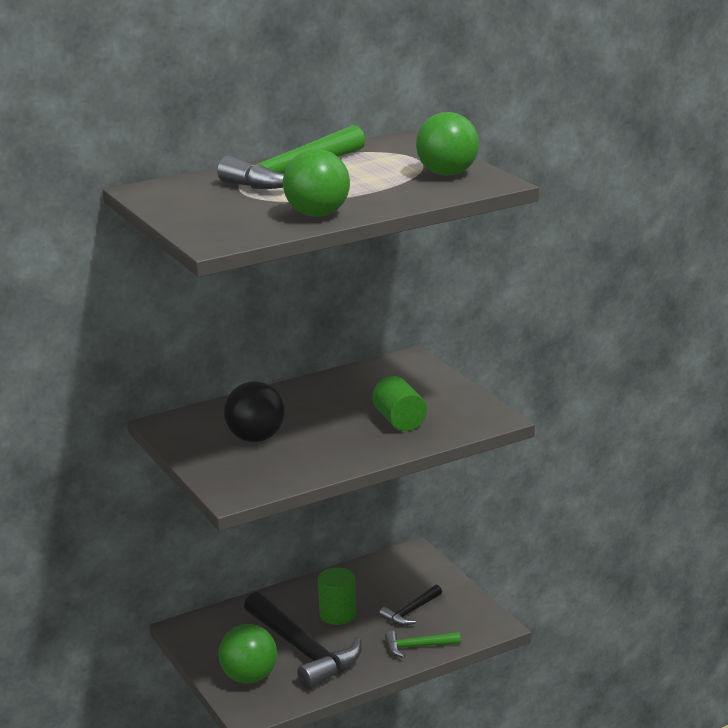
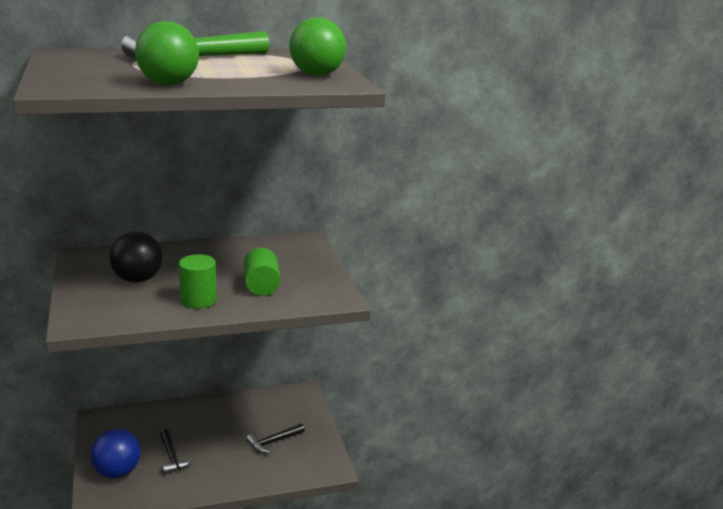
camera: 10 degrees right, 0 degrees up
(249, 677) = (117, 472): green ball -> blue ball
(303, 650) = (172, 457): black hammer -> black hammer, size x0.49
(338, 614) = (217, 432): green cylinder -> green cylinder (198, 300)
(417, 647) = (261, 474): green hammer -> none

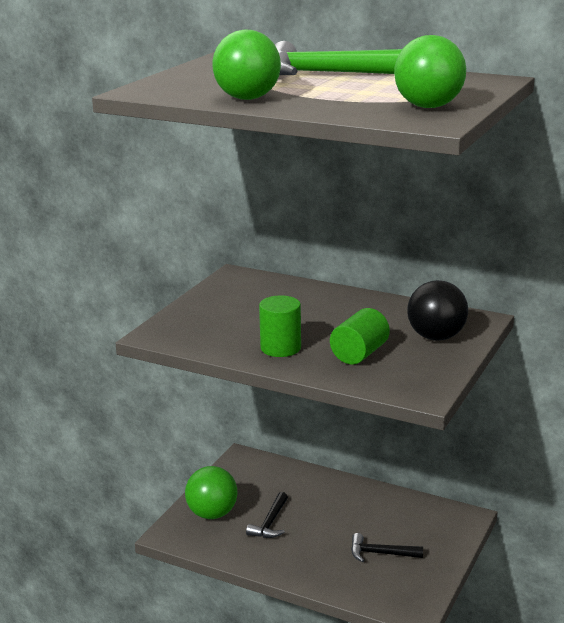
camera: 45 degrees right, 0 degrees up
(117, 472) = (212, 514): blue ball -> green ball
(137, 279) = (253, 311): black ball -> black ball (436, 337)

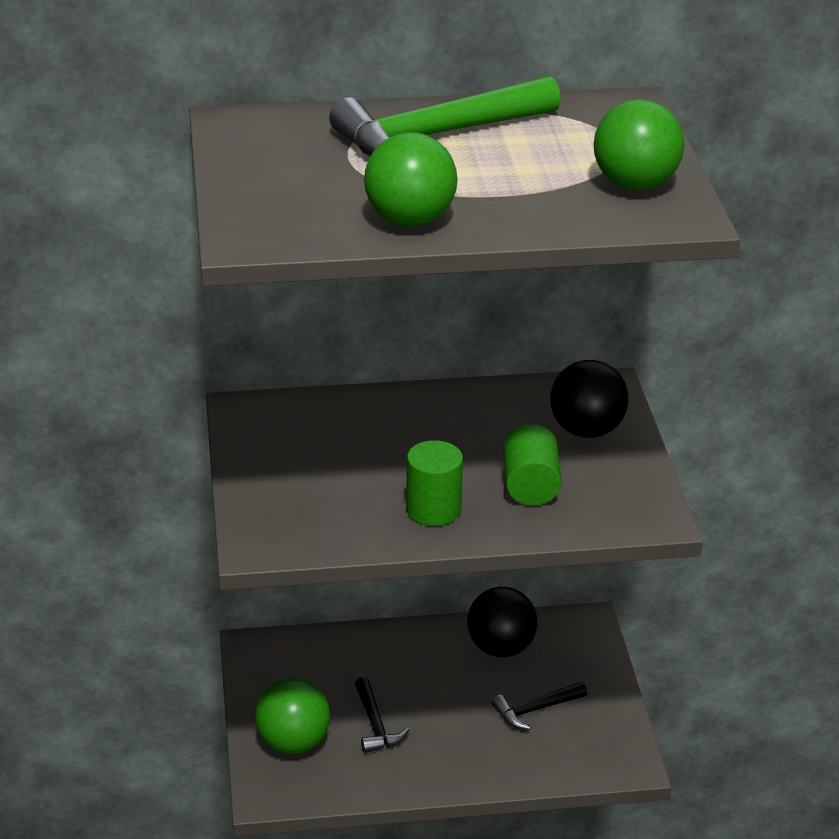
camera: 35 degrees left, 10 degrees up
(392, 510) = (500, 648): none -> black ball

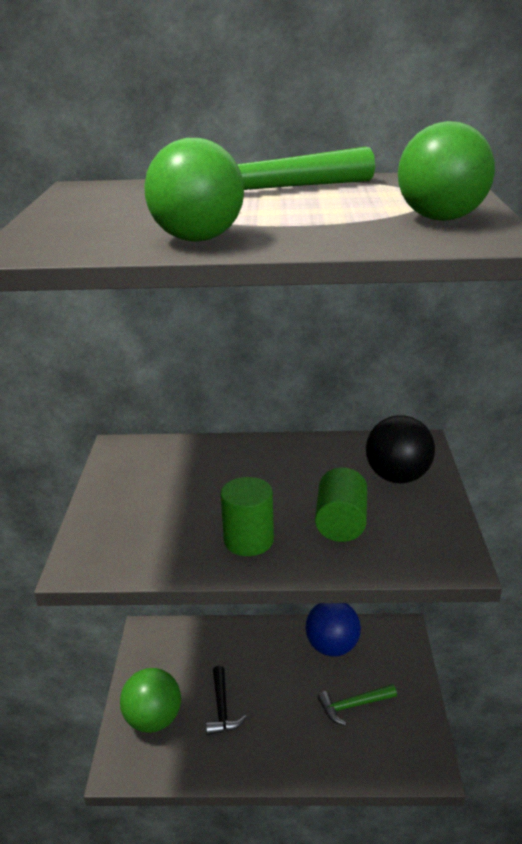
camera: 10 degrees right, 5 degrees down
(500, 648) = (332, 647): black ball -> blue ball
(535, 710) = (353, 706): black hammer -> green hammer

